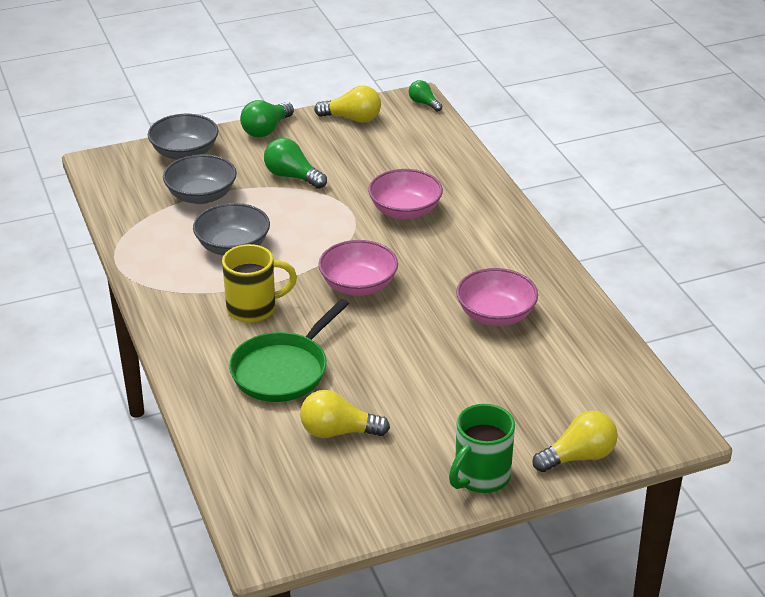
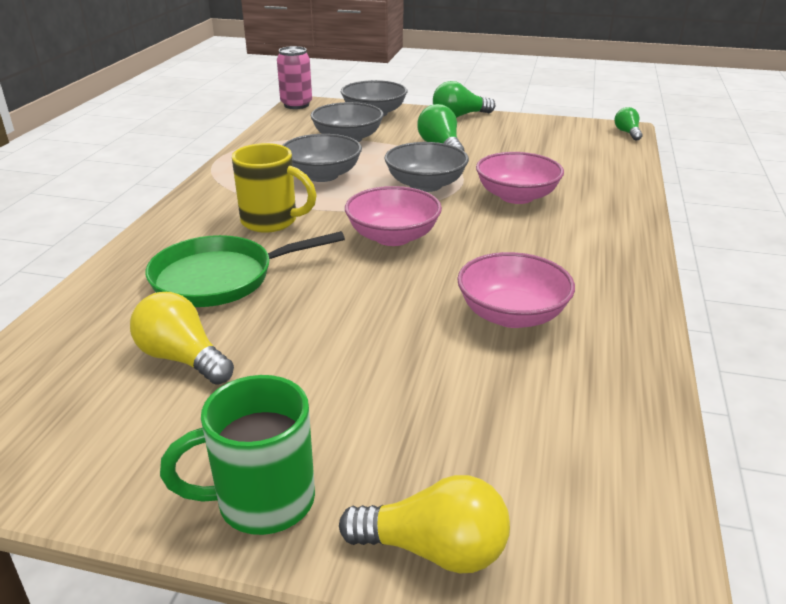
camera: 35 degrees right, 5 degrees down
(94, 167) = (296, 105): none -> pink can
(326, 225) = (425, 185): none -> grey bowl
(352, 118) = (545, 127): yellow light bulb -> none

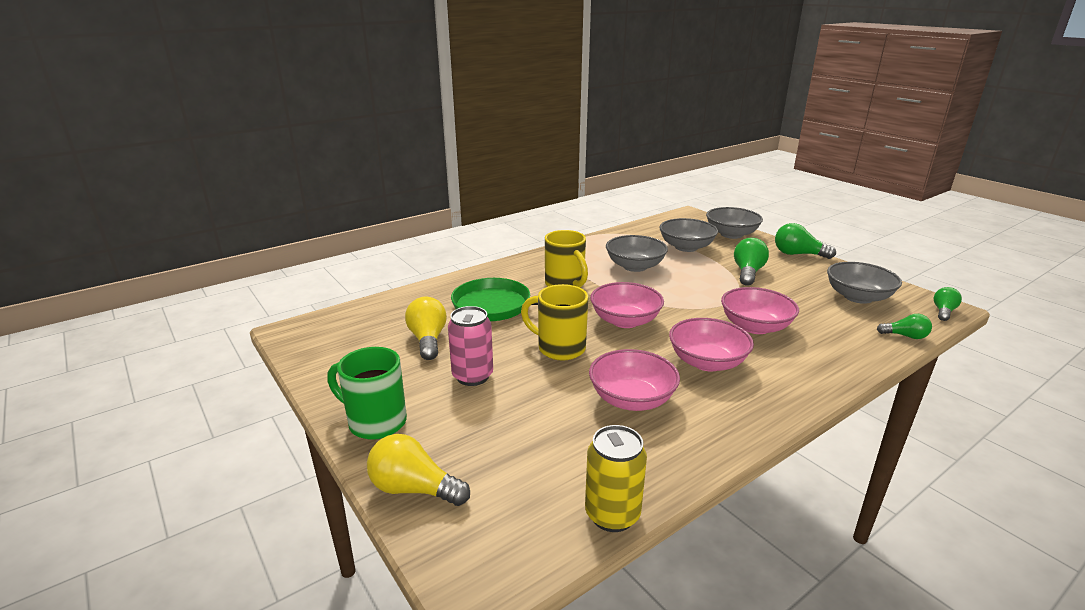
camera: 40 degrees right, 5 degrees down
(296, 105) = (682, 214): pink can -> pink can (472, 376)
(366, 295) = (559, 348): none -> yellow mug
(425, 185) = (696, 295): grey bowl -> grey bowl (858, 297)
(434, 549) = (414, 489): yellow light bulb -> yellow light bulb turned 150 degrees clockwise
(524, 247) = (707, 362): none -> pink bowl
(631, 162) = (905, 336): none -> green light bulb
(655, 439) = (612, 515): none -> yellow can

